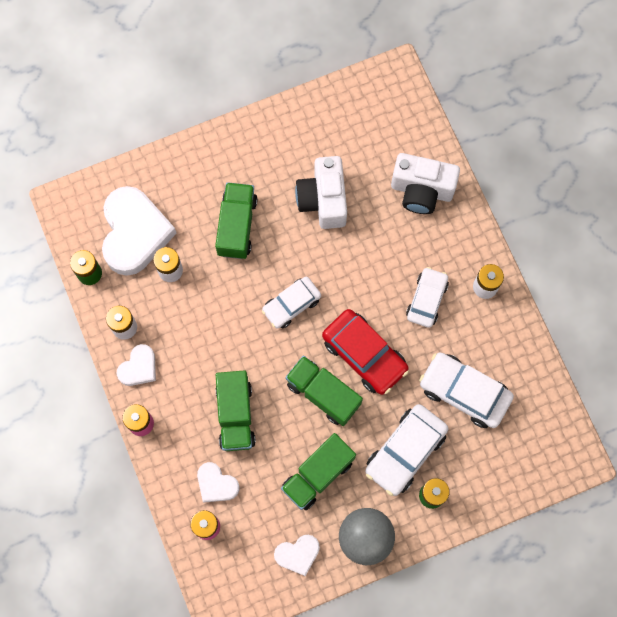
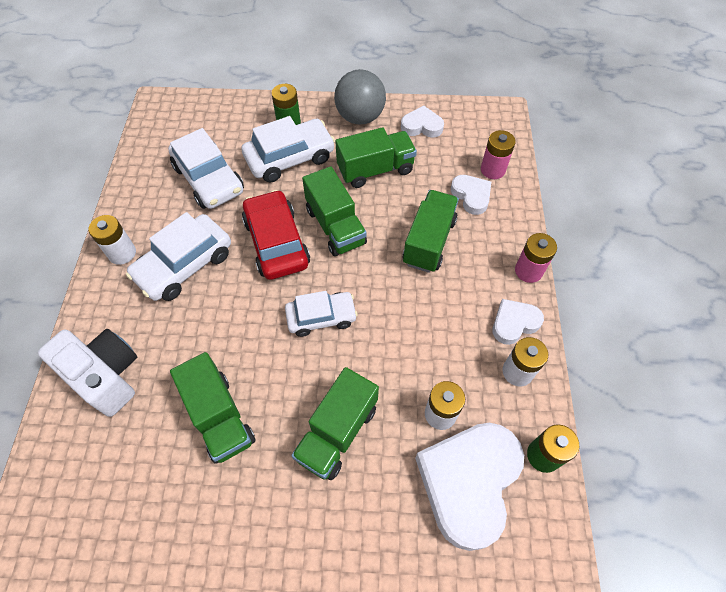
camera: 155 degrees left, 15 degrees down
(323, 200) = (219, 417): white camera -> green truck
(426, 299) = (184, 265): white car -> white car, size x1.51

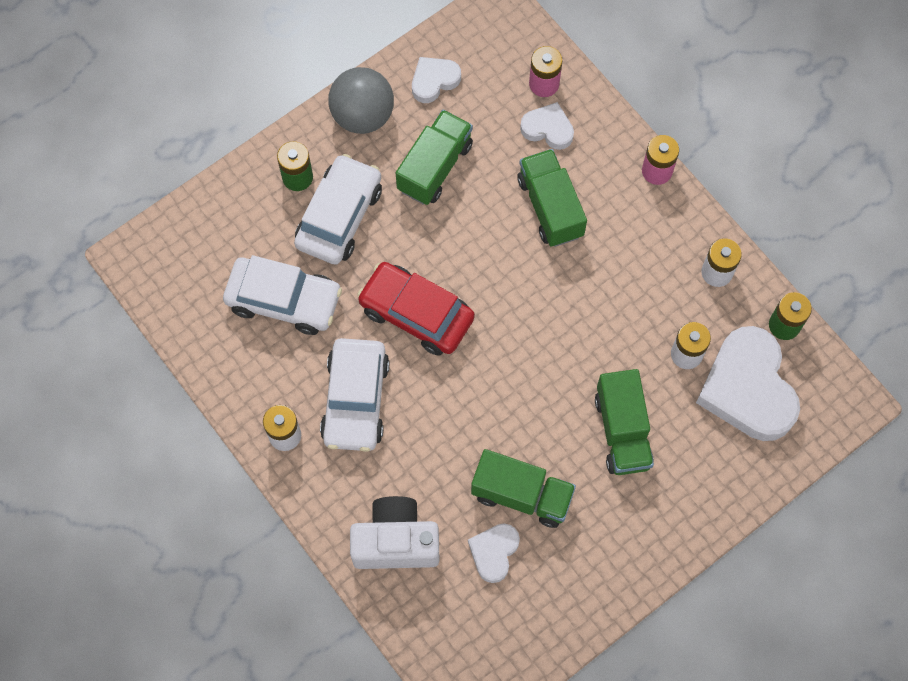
camera: 40 degrees left, 10 degrees up
(321, 317) = (523, 350): white car -> none
(335, 226) = (454, 256): green truck -> none
(514, 323) = (682, 231): white heart -> white heart (494, 552)

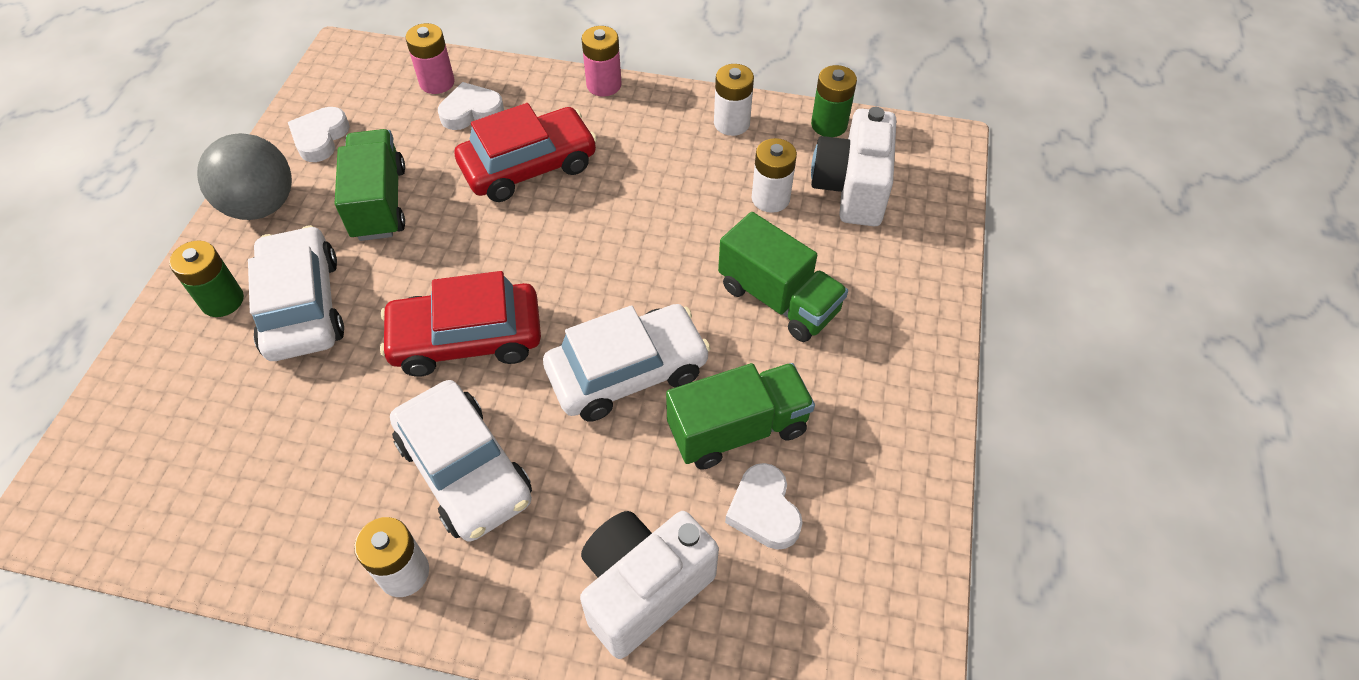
camera: 40 degrees left, 15 degrees down
(284, 300) = (293, 428): white car -> white car (627, 372)
(550, 207) = (529, 166): green truck -> red car
(748, 388) = (851, 189): white heart -> white camera

